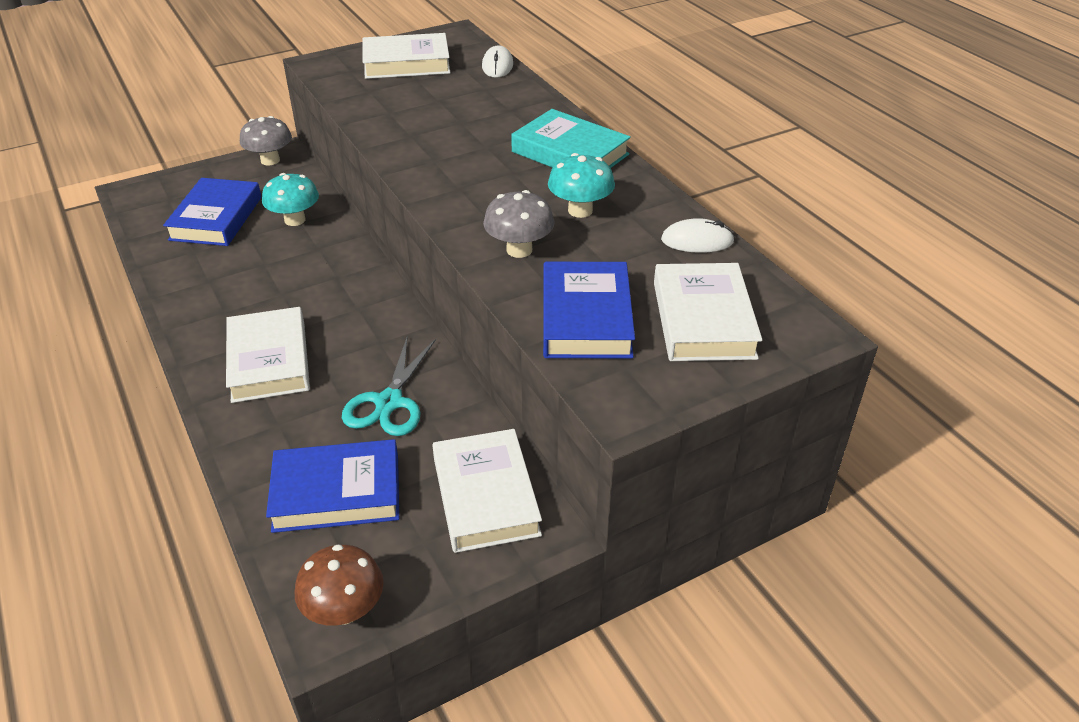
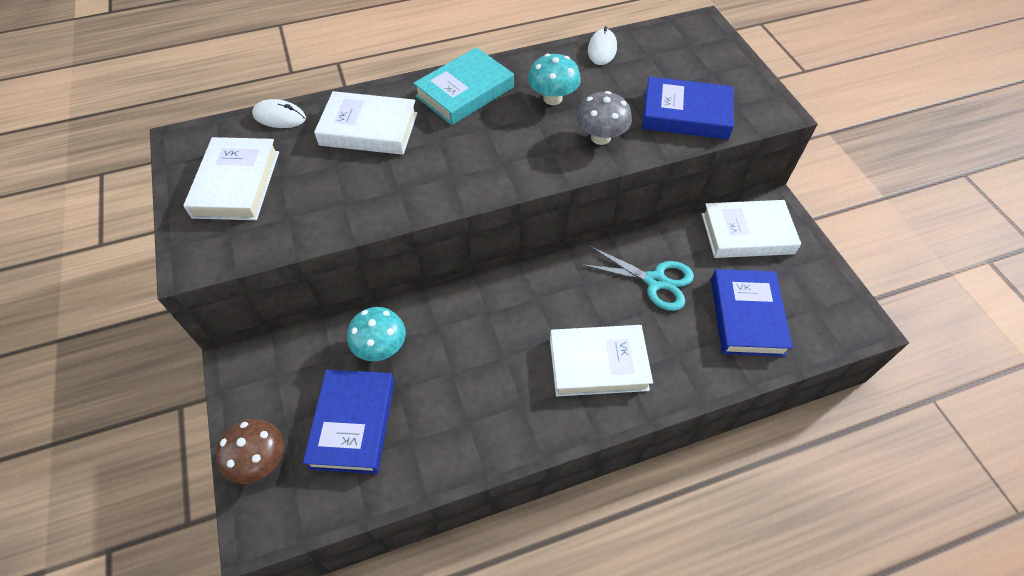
camera: 80 degrees left, 15 degrees up
(216, 218) = (353, 423): blue book -> blue book turned 75 degrees clockwise
(270, 160) = (247, 374): grey mushroom -> none
(344, 610) = (845, 313): brown mushroom -> brown mushroom (261, 461)
(703, 320) = (689, 63): white book -> white book (369, 129)

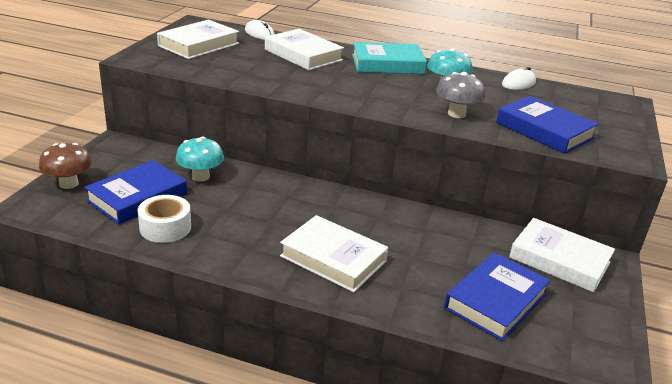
camera: 35 degrees right, 25 degrees down
(424, 442) = (165, 227): none -> white tape
(655, 281) = (439, 244): turquoise scissors -> none

